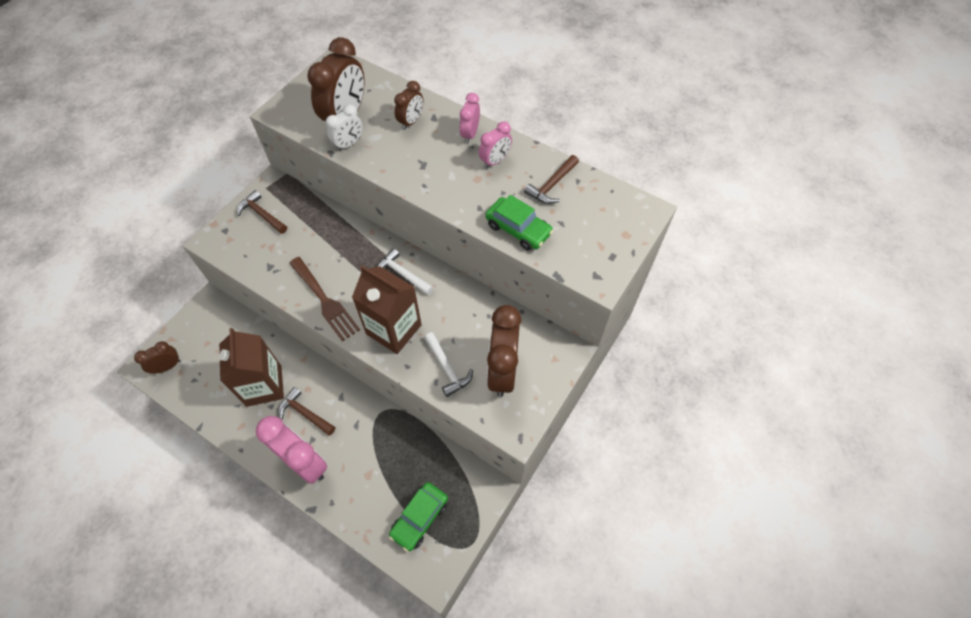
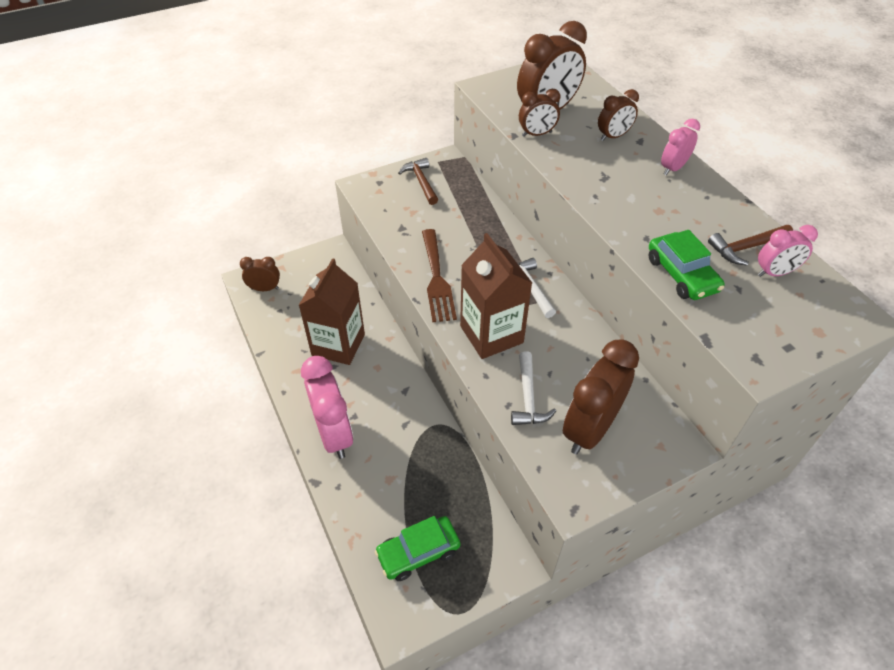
camera: 30 degrees right, 10 degrees down
(305, 413) = (362, 389): brown hammer -> none
(349, 144) = (537, 134): white clock -> brown clock
(495, 161) = (689, 201): pink clock -> pink clock (774, 273)

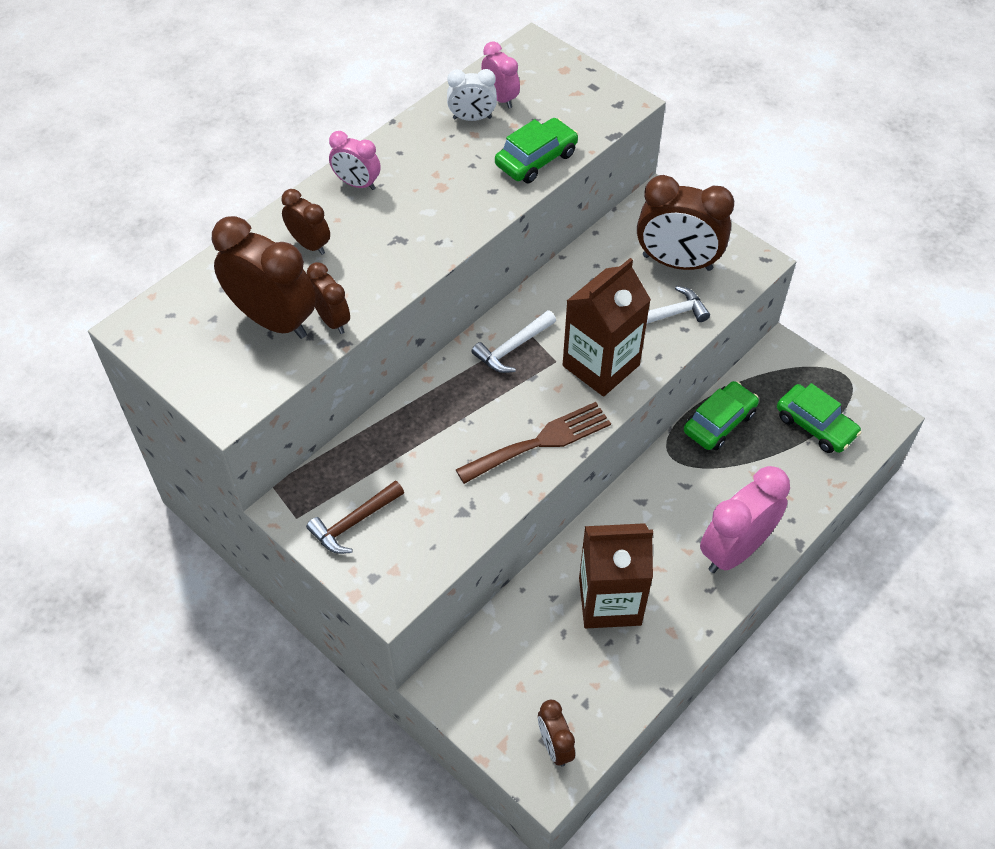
camera: 110 degrees left, 5 degrees up
(453, 473) = (719, 422): none -> green car
(746, 248) = (472, 118): brown hammer -> white clock

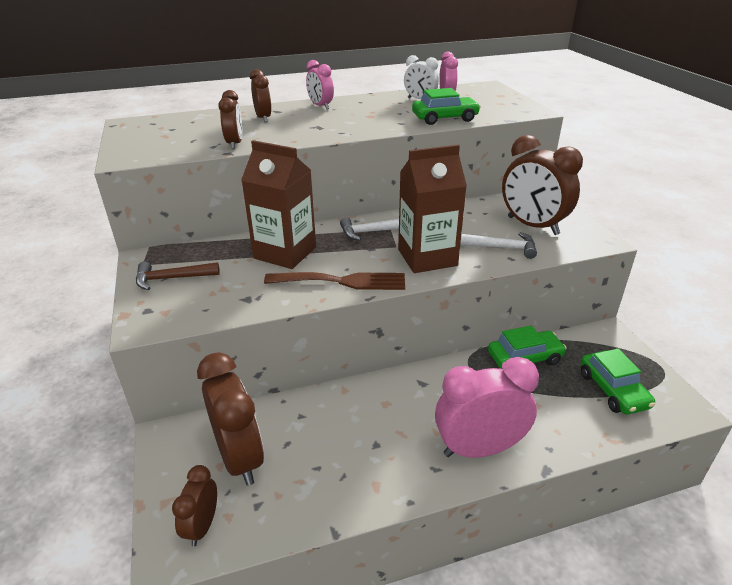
camera: 30 degrees right, 20 degrees down
(274, 320) = (202, 136): brown clock -> brown clock (240, 458)
(610, 601) = (342, 438): brown carton -> brown carton (285, 253)

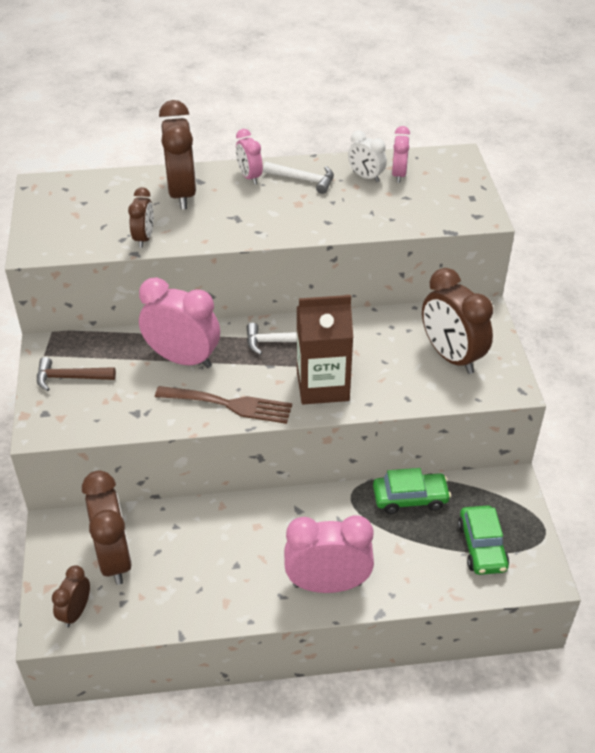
camera: 10 degrees right, 10 degrees up
(263, 118) = (182, 194): brown clock -> brown clock, size x1.86
(285, 253) = (183, 359): brown carton -> pink clock
(444, 118) = (378, 219): green car -> none
(502, 248) = (404, 383): white hammer -> white hammer (303, 180)

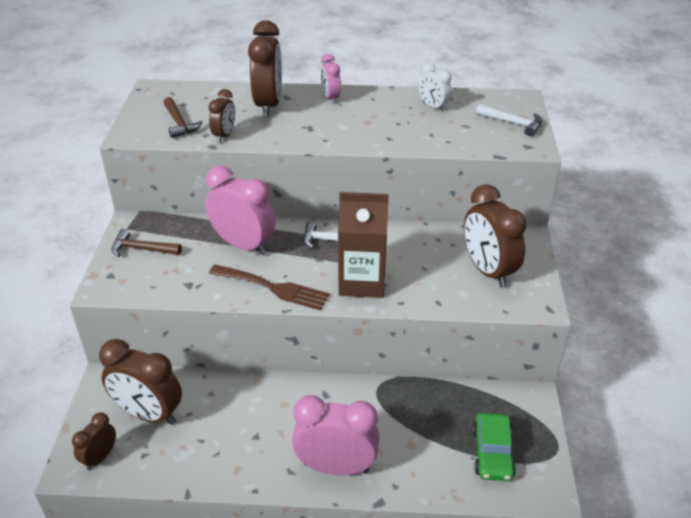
camera: 10 degrees right, 5 degrees down
(87, 228) = (179, 123): none -> brown hammer
(114, 558) = (149, 414): brown clock -> brown clock turned 120 degrees clockwise
(303, 180) = (377, 104): white hammer -> white hammer (512, 123)
(399, 174) = (463, 107): pink clock -> none
(410, 498) = (432, 398): green car -> none

